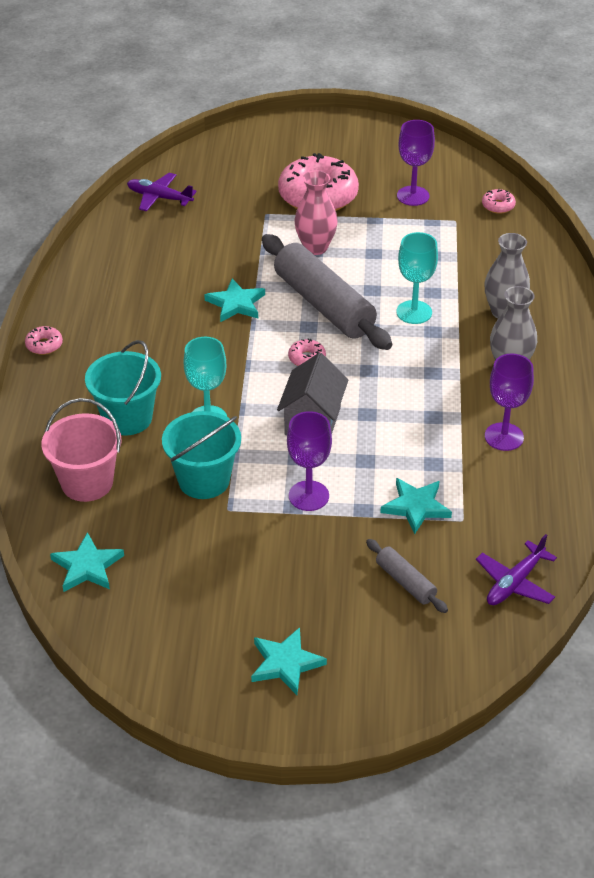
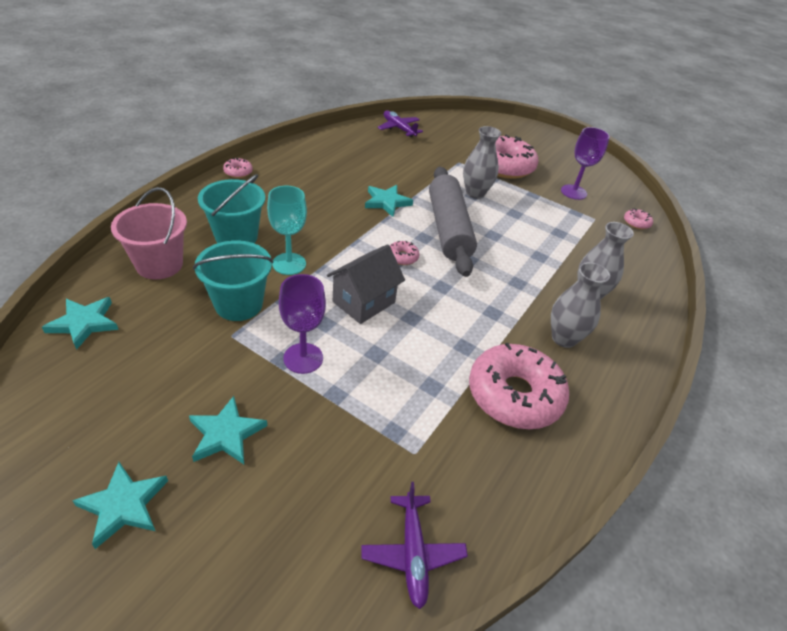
camera: 25 degrees right, 0 degrees up
(315, 247) = (475, 193): pink vase -> grey vase
(405, 582) = (308, 486): grey rolling pin -> none
(414, 312) = (513, 263): turquoise goblet -> none
(416, 507) = (383, 417): turquoise star -> turquoise star (226, 434)
(504, 437) = (514, 395): purple goblet -> pink donut
(515, 583) = (413, 553): purple plane -> purple plane turned 75 degrees counterclockwise

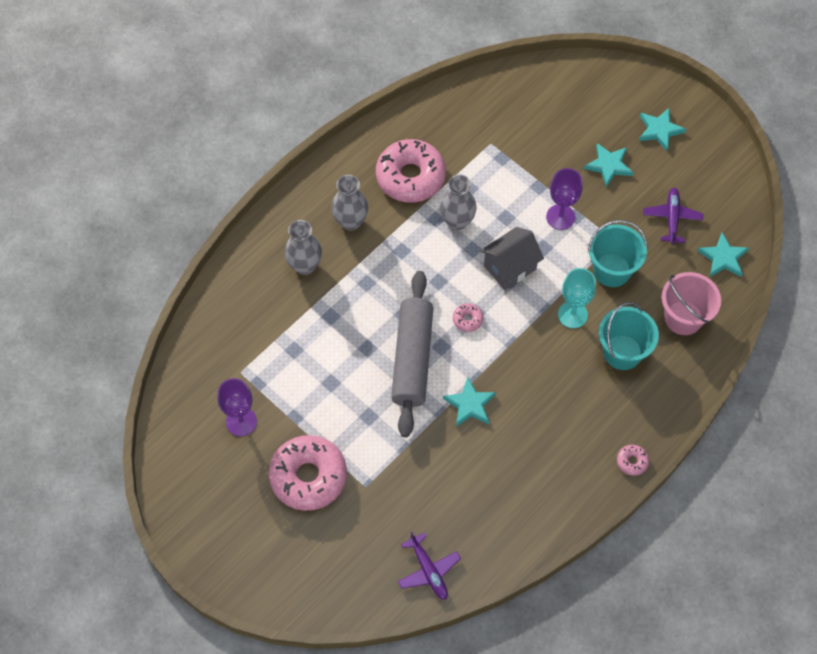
camera: 165 degrees left, 20 degrees up
(413, 553) = (502, 92): purple plane -> purple plane (672, 218)
(475, 193) = (364, 420): grey vase -> grey vase (457, 221)
(636, 223) = (195, 364): pink donut -> none

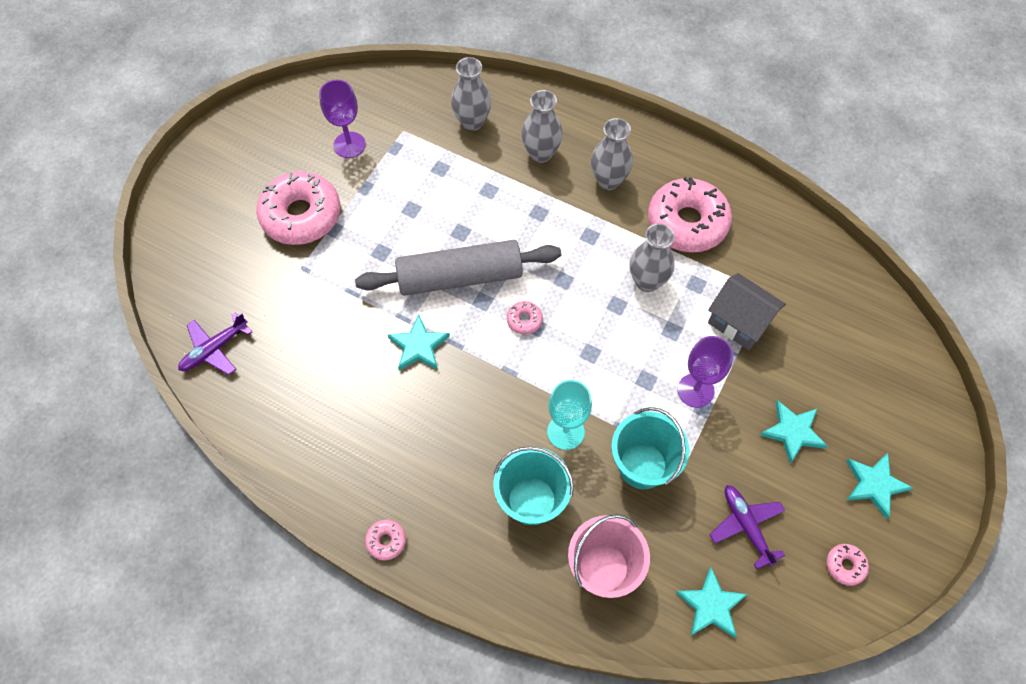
camera: 75 degrees right, 0 degrees up
(250, 312) = (472, 122): none -> grey vase
(510, 267) = (606, 349): grey house -> grey house (739, 322)
(672, 218) = (746, 526): purple plane -> purple plane turned 105 degrees counterclockwise
(712, 168) = (845, 565): none -> pink donut

